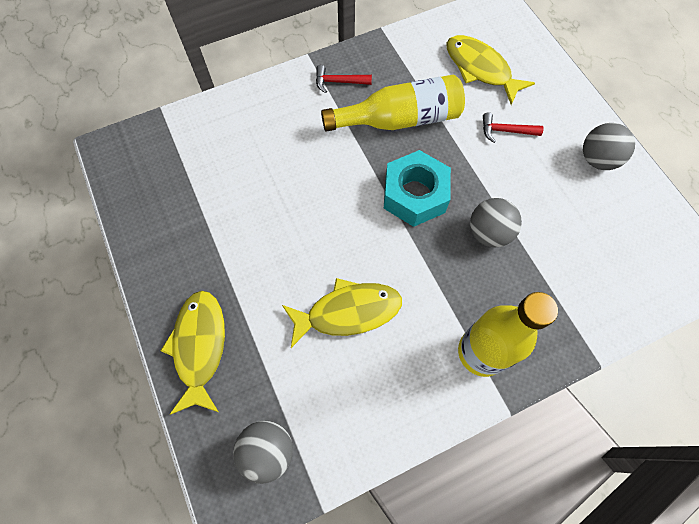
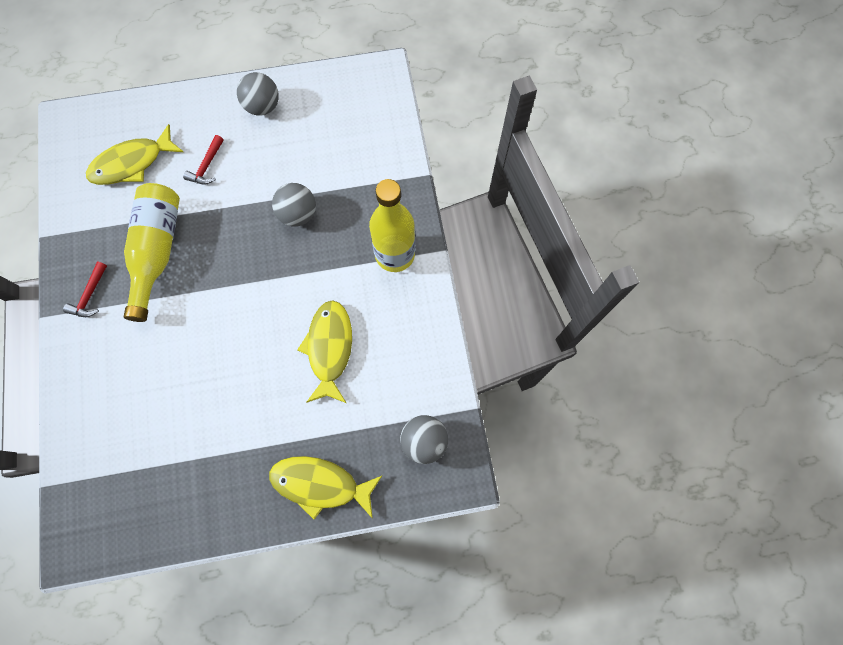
camera: 75 degrees left, 5 degrees up
(414, 195) = (241, 262): turquoise nut -> none

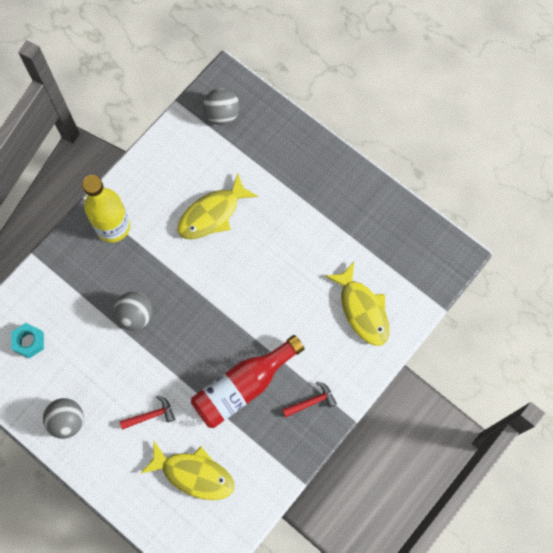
camera: 130 degrees left, 0 degrees up
(157, 252) = (243, 386): yellow bottle -> red bottle
(320, 484) = (297, 151): yellow fish -> yellow fish (362, 310)
(352, 122) = (29, 342): none -> turquoise nut

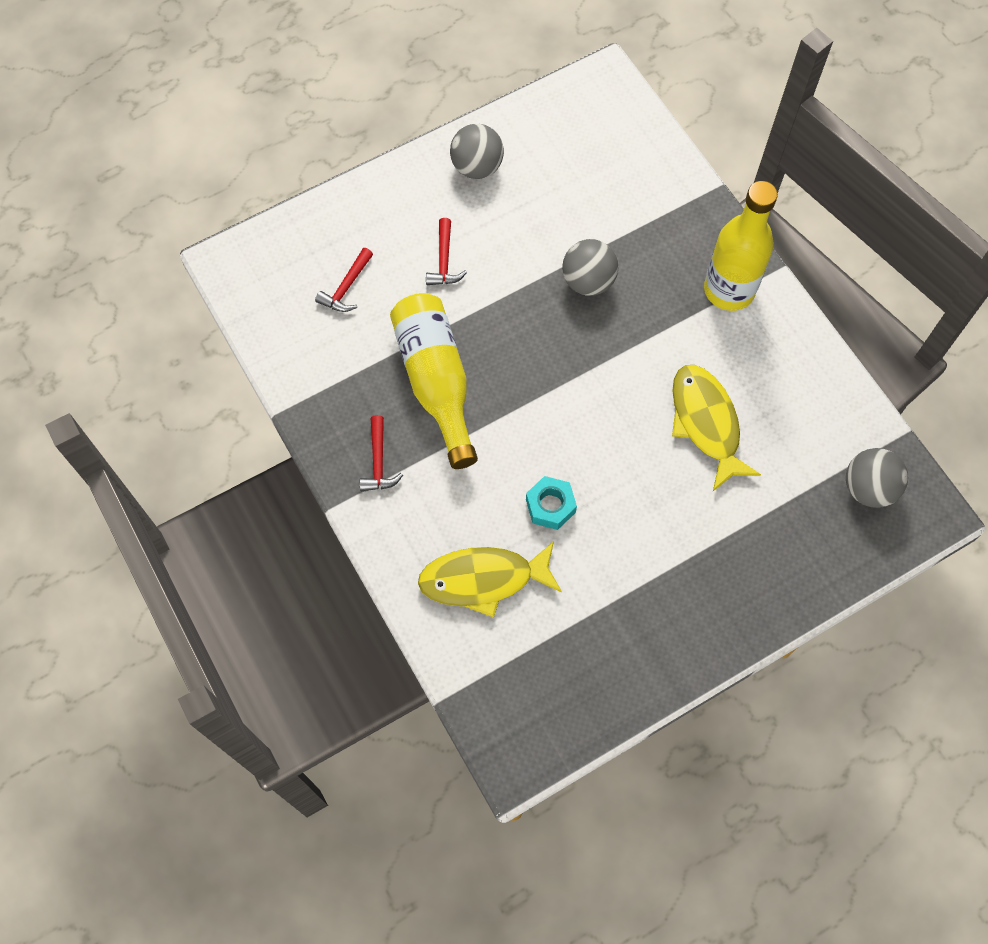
camera: 110 degrees right, 5 degrees down
(29, 342) = (598, 151): turquoise nut -> turquoise nut (550, 506)
(194, 474) = (346, 288): yellow fish -> red hammer
(243, 386) = (436, 382): red bottle -> yellow bottle

